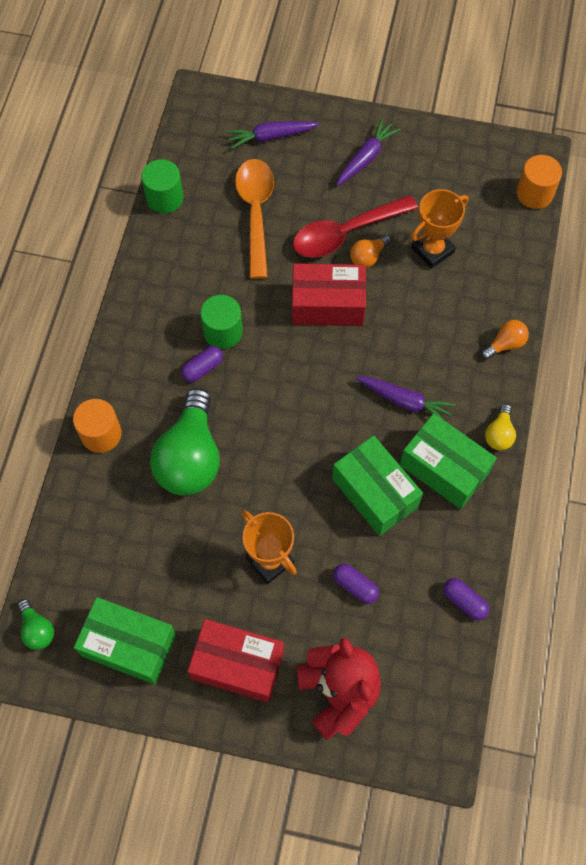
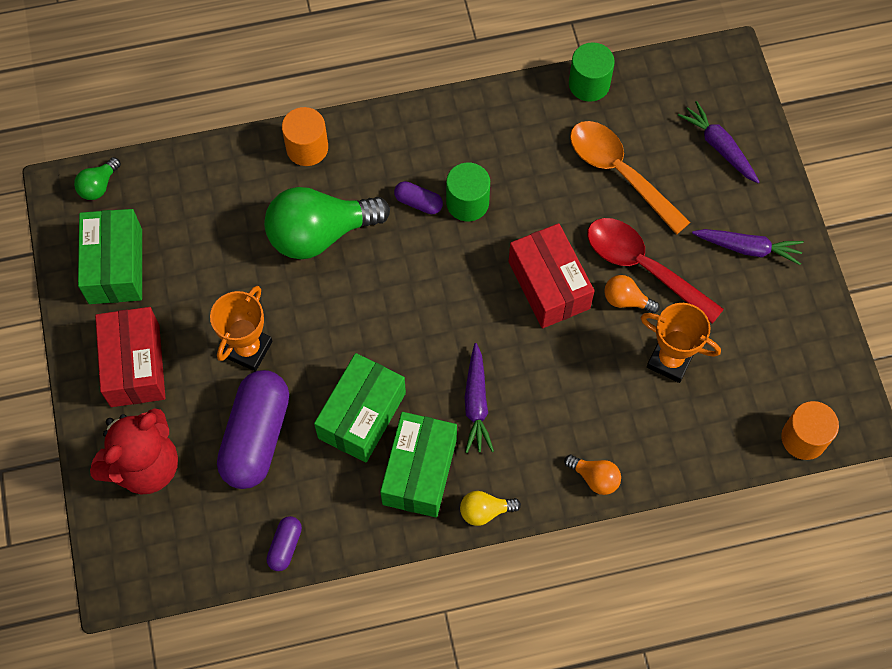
camera: 65 degrees right, 0 degrees up
(255, 212) = (619, 172): orange spoon -> orange spoon turned 105 degrees counterclockwise
(355, 586) = (256, 437): purple capsule -> purple capsule, size x2.22

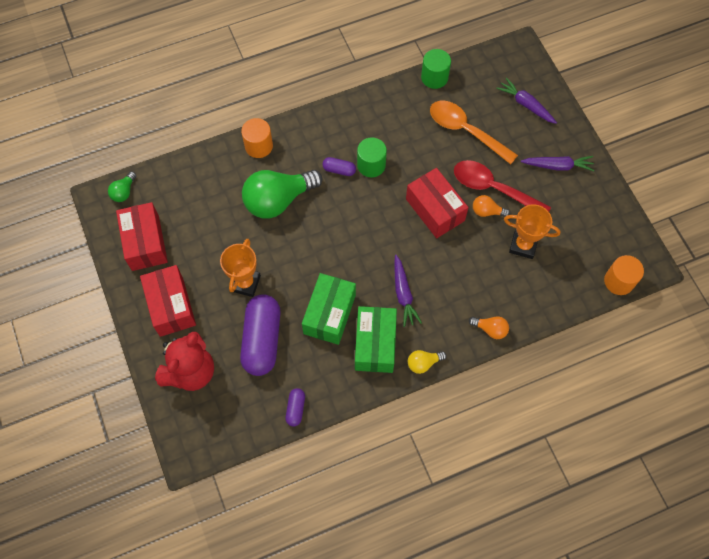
camera: 10 degrees left, 0 degrees up
(115, 266) = (145, 243): green box -> red box

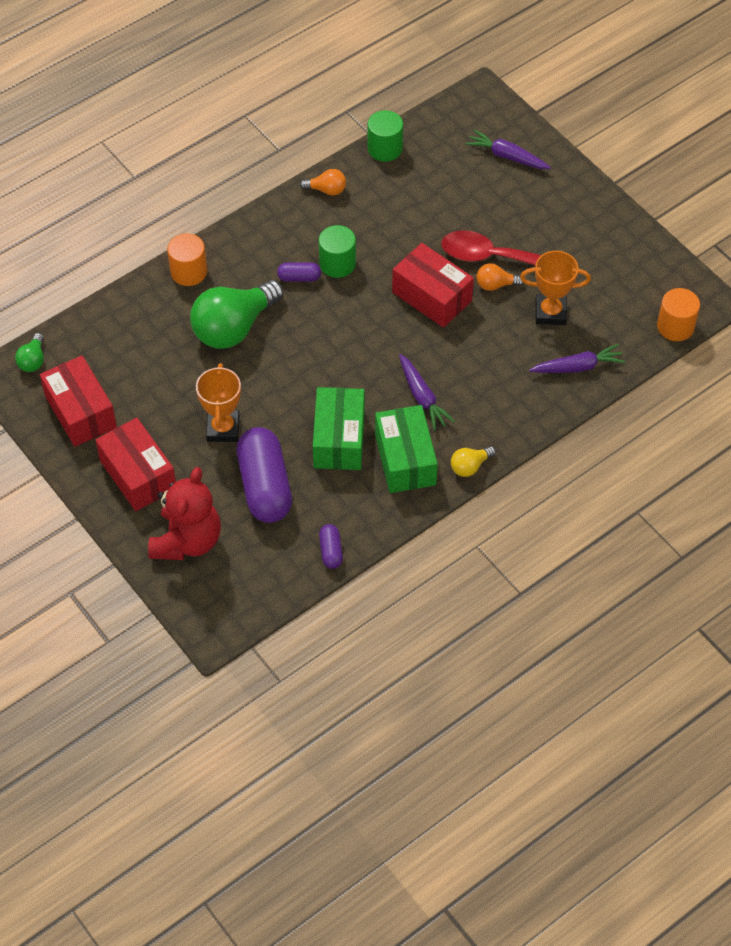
camera: 15 degrees left, 10 degrees down
(465, 131) = (442, 201): orange spoon -> none
(490, 329) = (539, 412): orange light bulb -> orange light bulb (326, 190)
(557, 166) = (565, 216): purple carrot -> purple carrot (577, 367)

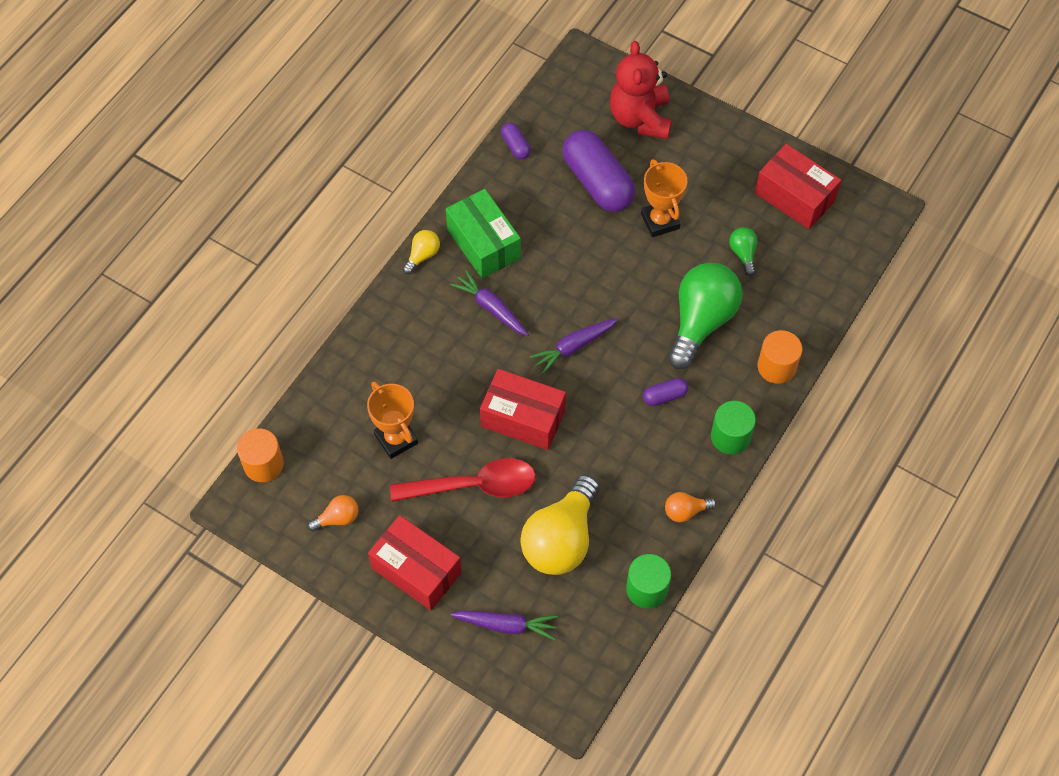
camera: 160 degrees right, 5 degrees up
(33, 360) = (867, 230): green light bulb -> green light bulb (743, 254)
(138, 475) = (711, 158): red box -> red box (416, 570)
(337, 263) = (634, 425): green cylinder -> green cylinder (730, 436)
(339, 439) = (551, 244): green box -> none
(438, 200) = (561, 539): none -> yellow light bulb
(495, 285) = (463, 453): orange light bulb -> orange light bulb (337, 518)
(550, 312) = (396, 439): orange trophy -> orange trophy turned 75 degrees clockwise
(577, 367) = (352, 387): purple carrot -> purple carrot (574, 347)

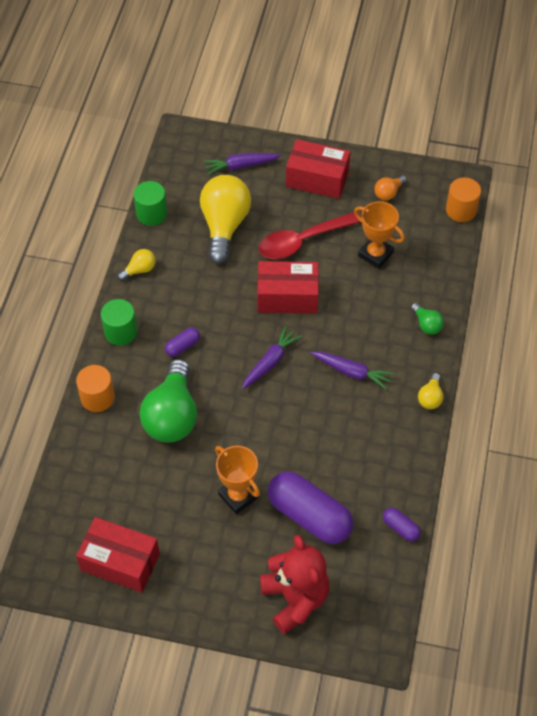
camera: 160 degrees right, 5 degrees down
(483, 244) = (384, 424): green box -> none
(685, 511) = (139, 270): orange light bulb -> yellow light bulb
(743, 254) = (153, 488): green light bulb -> green light bulb (426, 324)

